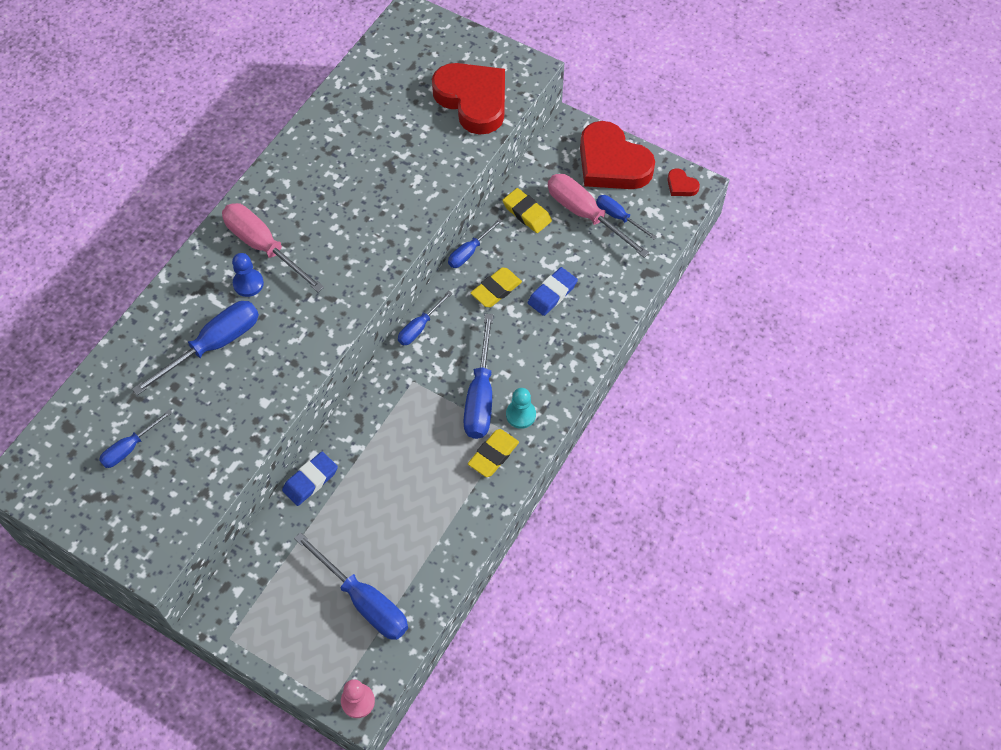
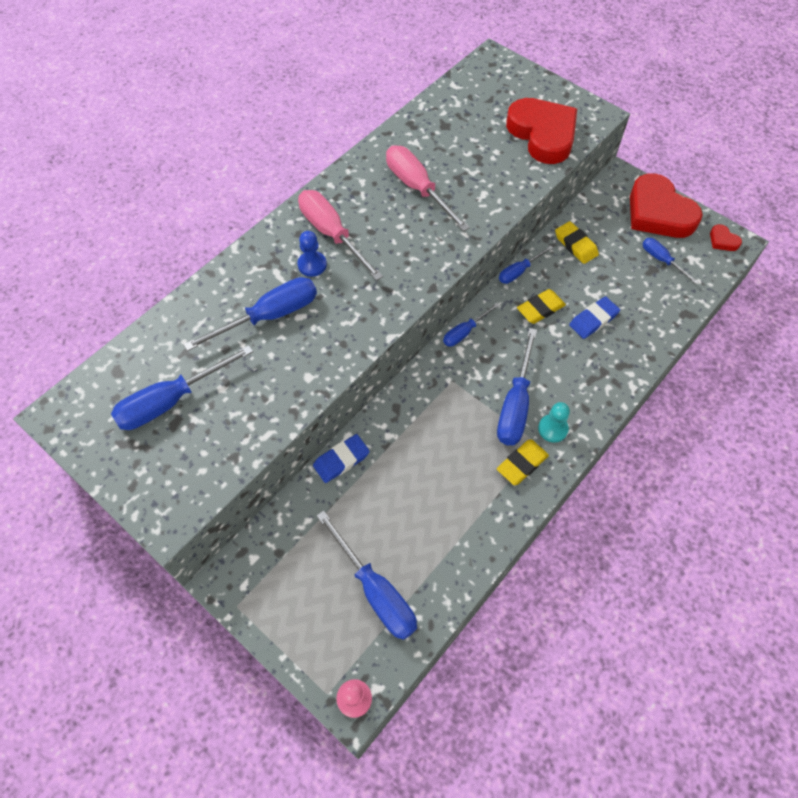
camera: 10 degrees right, 0 degrees up
(130, 448) = (171, 401): blue screwdriver -> blue screwdriver, size x1.77
(585, 215) = (630, 254): pink screwdriver -> pink screwdriver (417, 188)

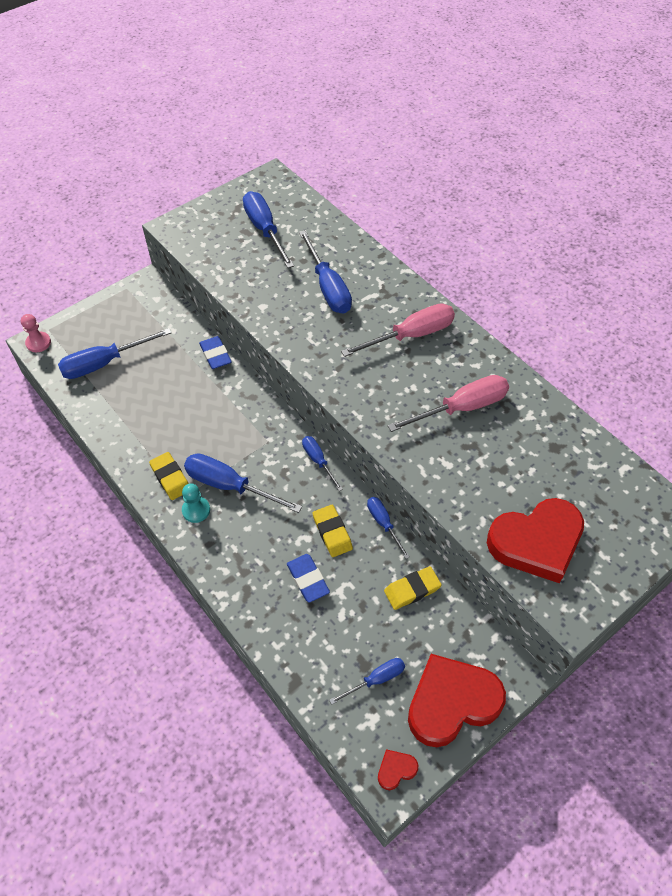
camera: 100 degrees right, 5 degrees down
(312, 265) = (377, 318): blue pawn -> none

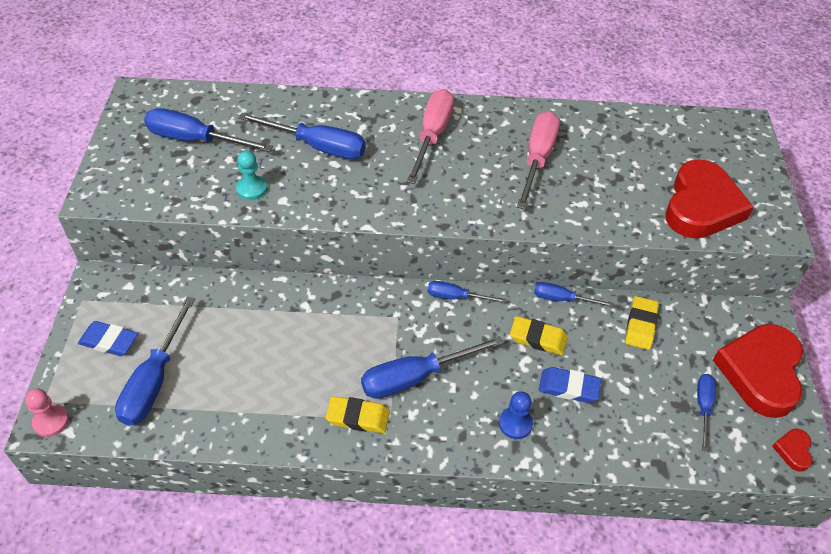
camera: 50 degrees left, 5 degrees down
(196, 510) = (415, 421): turquoise pawn -> turquoise pawn (251, 189)
(215, 355) = (256, 288): blue eraser -> blue eraser (109, 341)
(246, 567) = (515, 424): none -> blue pawn

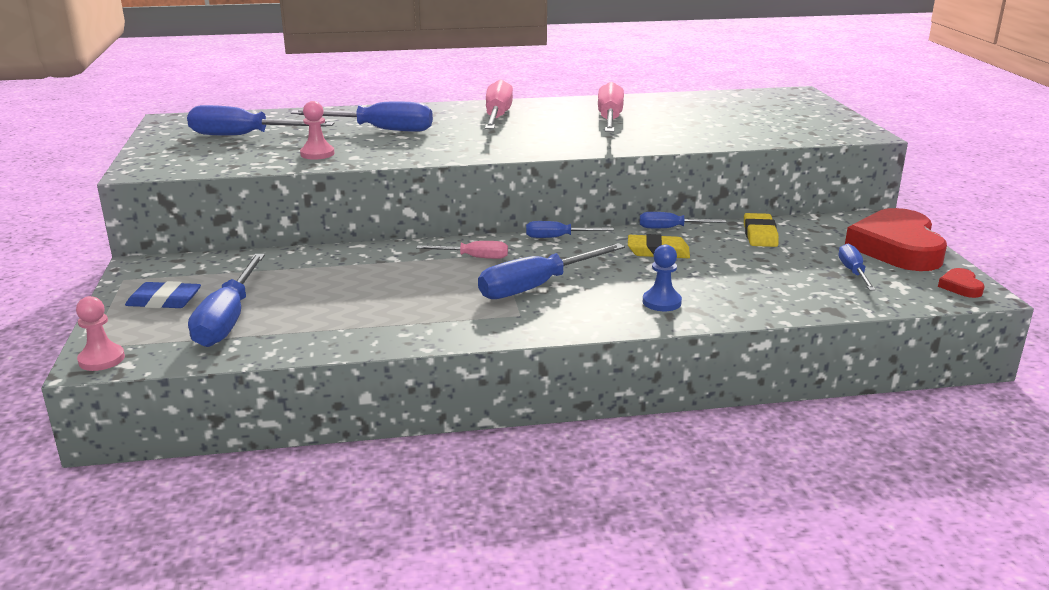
camera: 10 degrees left, 25 degrees down
(251, 189) = (317, 154): turquoise pawn -> pink pawn
(358, 417) = (482, 317): yellow eraser -> none
(374, 318) = (474, 257): none -> pink screwdriver
(568, 387) = (707, 275): blue eraser -> none
(701, 206) = (783, 128): red heart -> none

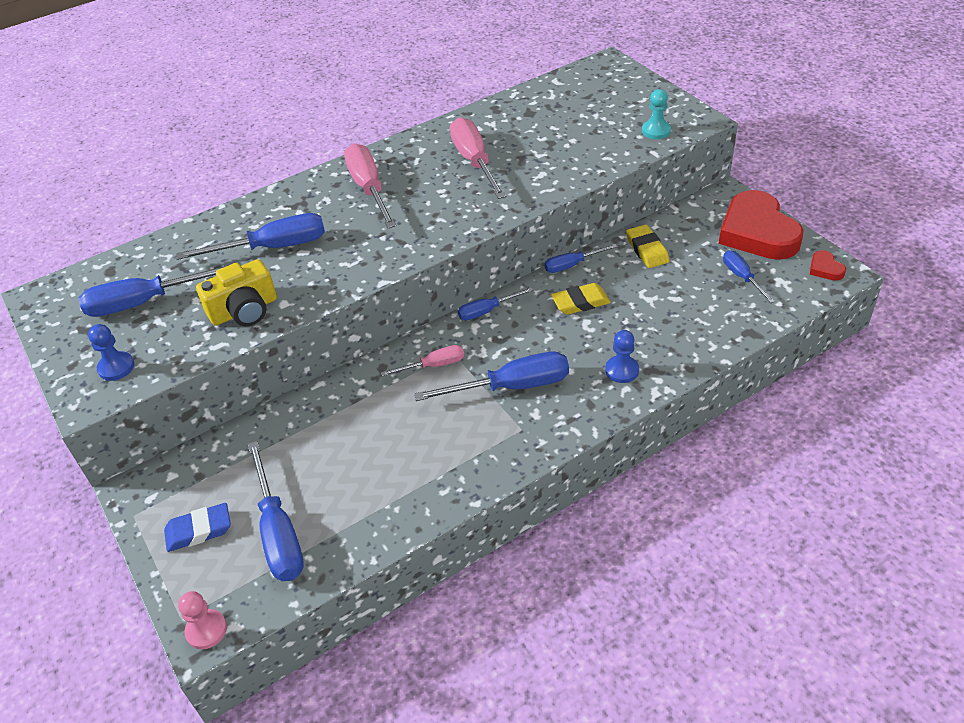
camera: 20 degrees left, 20 degrees up
(182, 160) = (116, 367): none -> blue pawn
(317, 154) = (244, 310): pink pawn -> yellow camera
(537, 286) = (512, 386): blue screwdriver -> blue screwdriver turned 135 degrees counterclockwise
(811, 132) = (656, 131): none -> turquoise pawn

